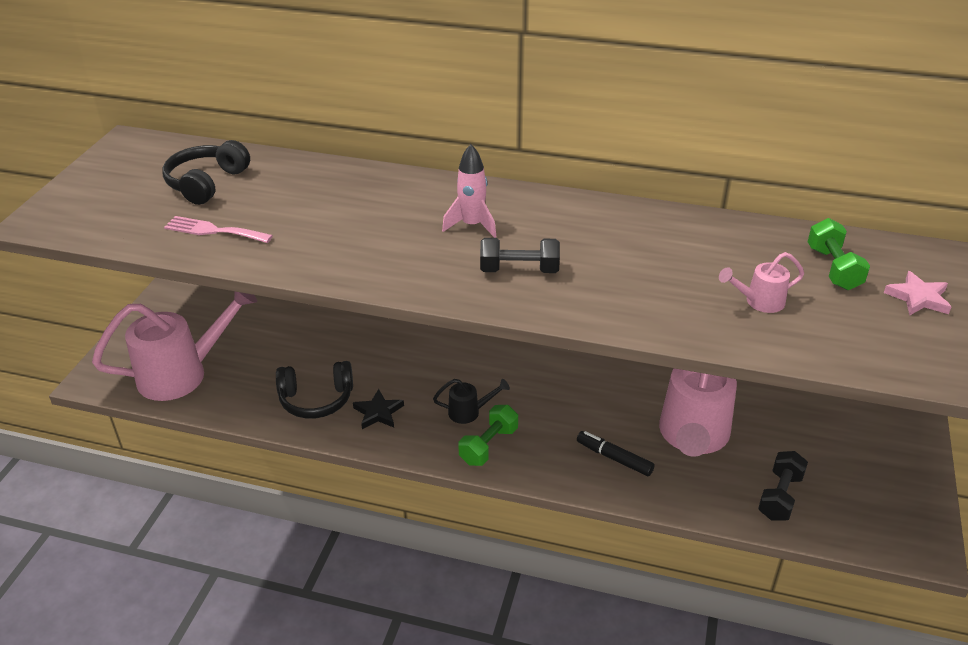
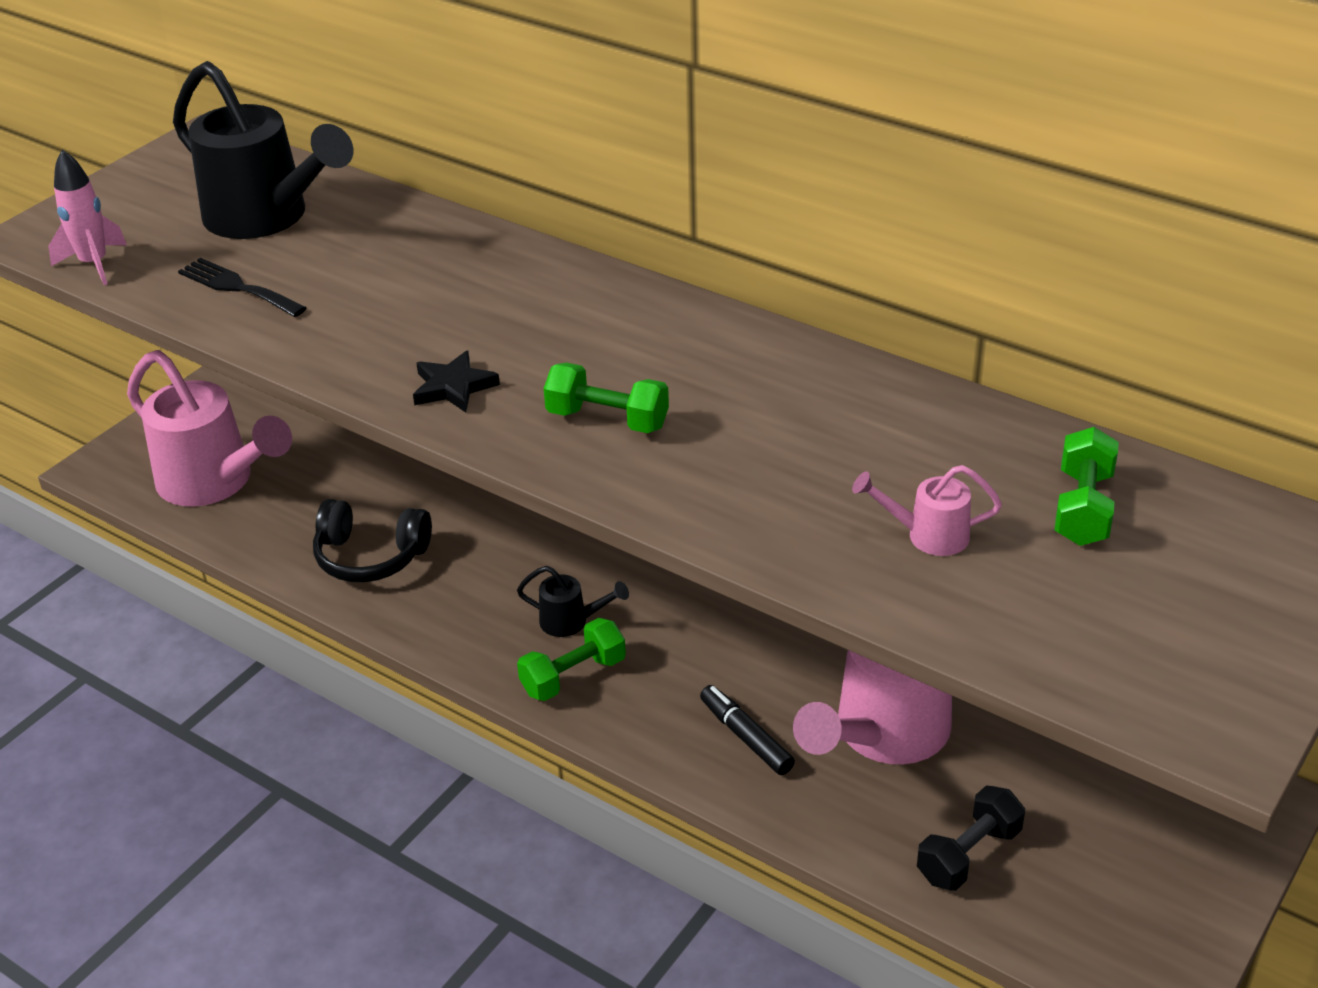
camera: 20 degrees right, 0 degrees up
(183, 373) = (214, 482): pink watering can -> pink watering can turned 45 degrees clockwise
(206, 183) = (266, 218): black headphones -> black watering can
(214, 230) = (237, 287): pink fork -> black fork
(378, 412) = (444, 594): black star -> black star (453, 387)
(472, 225) = (583, 342): pink rocket -> pink rocket (94, 264)
(519, 270) = (607, 419): black dumbbell -> green dumbbell
(918, 298) = (1187, 581): pink star -> none

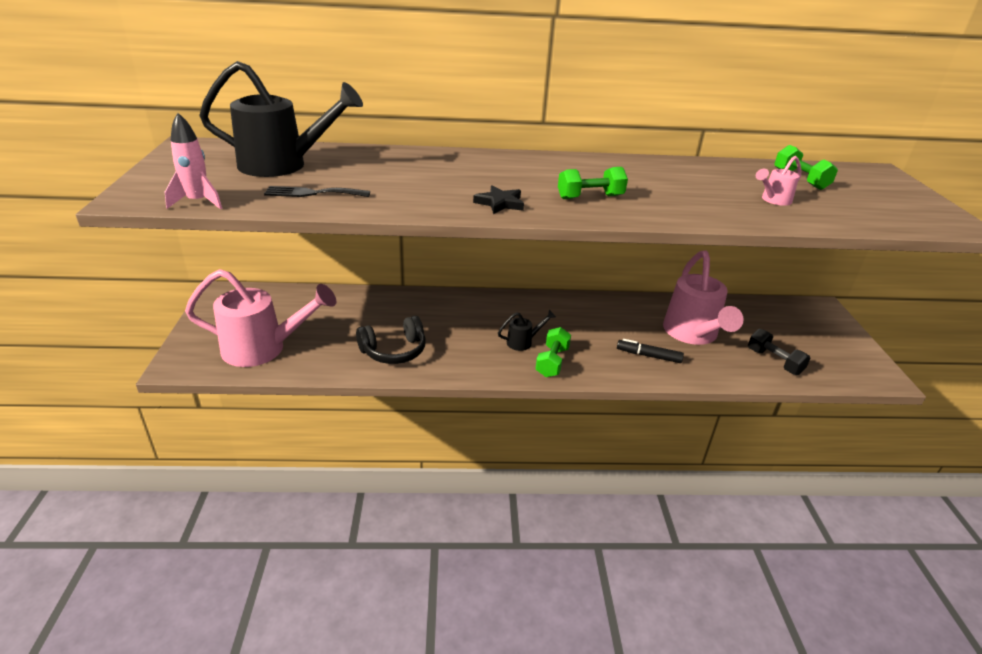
camera: 40 degrees left, 5 degrees down
(968, 855) = (774, 361): black dumbbell -> black dumbbell turned 45 degrees counterclockwise

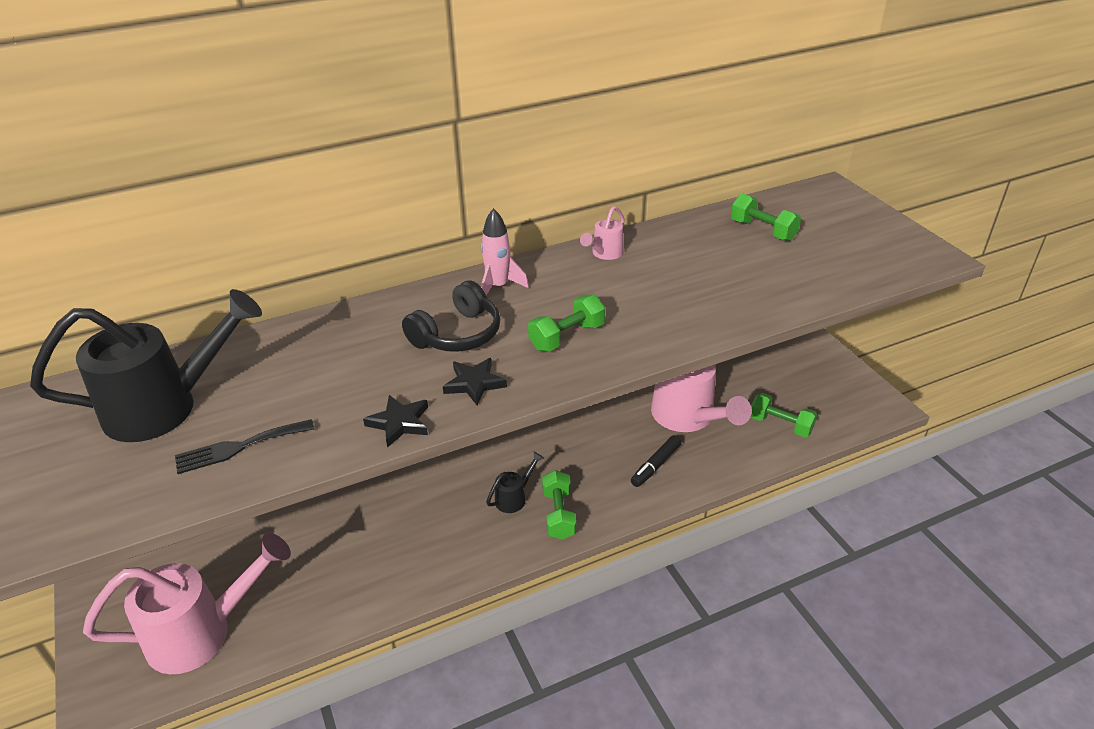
camera: 20 degrees left, 5 degrees up
(198, 202) = (97, 520): pink rocket -> pink rocket (498, 287)
(394, 351) = (370, 570): black headphones -> black headphones (457, 334)
(430, 208) = (399, 423): none -> black star
(648, 356) = (656, 465): black marker -> black marker turned 45 degrees counterclockwise
(773, 200) = (752, 275): pink watering can -> pink watering can (604, 254)
(774, 361) = (780, 425): black dumbbell -> green dumbbell

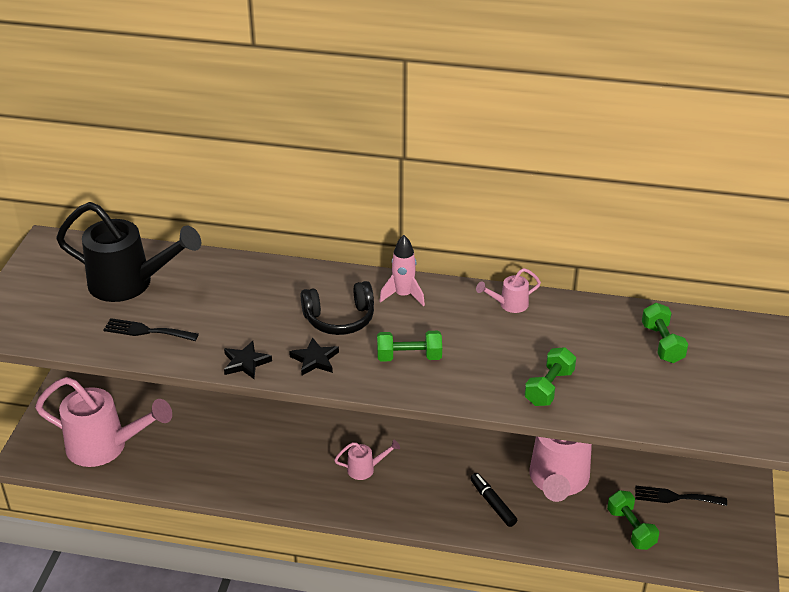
camera: 35 degrees right, 0 degrees up
(514, 498) = (365, 469): black watering can -> pink watering can
(559, 514) = (385, 498): green dumbbell -> green dumbbell (549, 387)
(656, 465) = (492, 503): black marker -> black marker turned 75 degrees clockwise
(784, 383) = (675, 497): none -> black fork

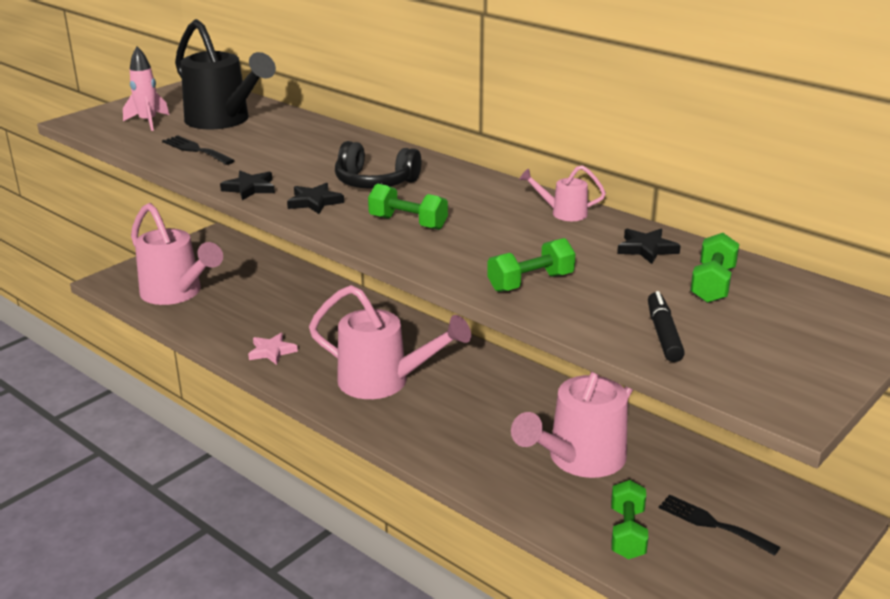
camera: 30 degrees right, 10 degrees down
(249, 475) = (272, 351): none -> pink star
(365, 469) = (384, 382): pink watering can -> pink watering can, size x2.24
(403, 295) = (458, 182): pink rocket -> pink rocket (148, 122)
(492, 503) = (486, 454): black marker -> black marker (663, 334)
(594, 323) = (646, 249): none -> black star

